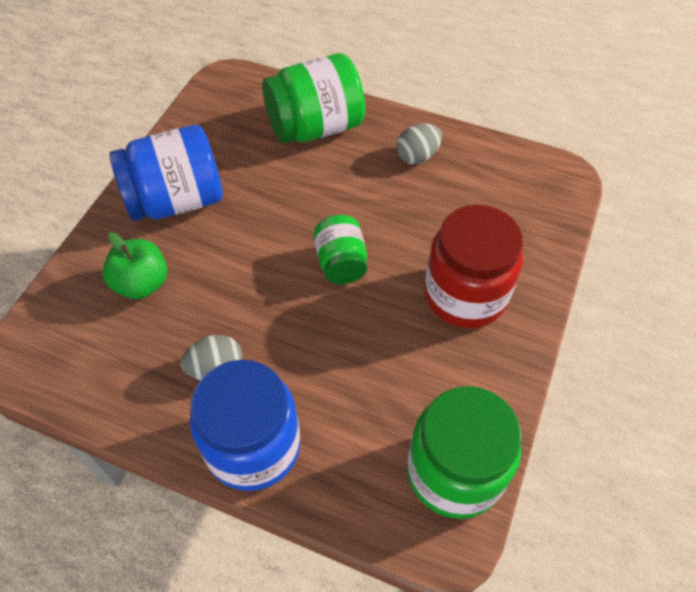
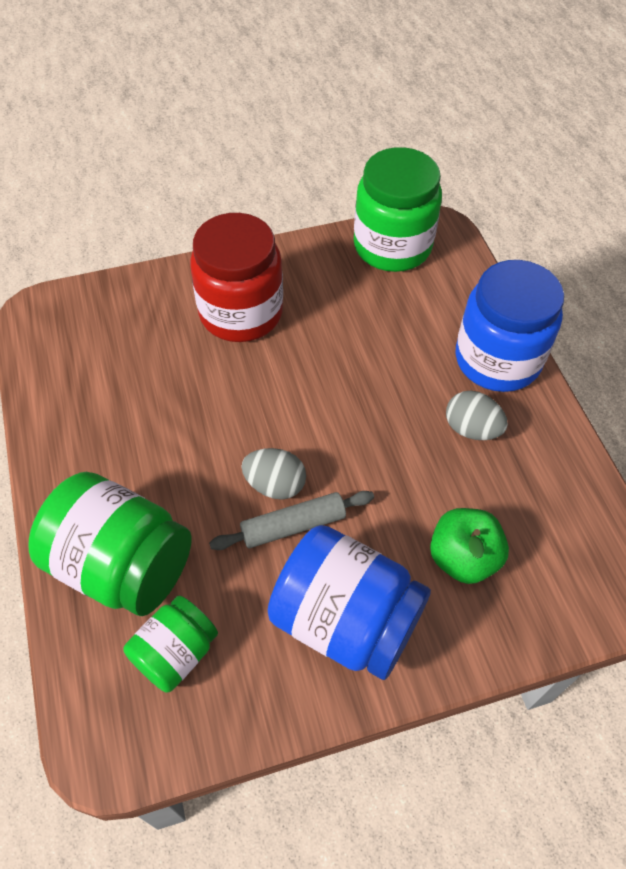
camera: 130 degrees left, 0 degrees up
(257, 213) = (293, 526): none -> grey rolling pin
(341, 263) = (287, 414): green jar -> green jar (175, 653)
(417, 156) = (96, 438): grey egg -> grey egg (275, 484)

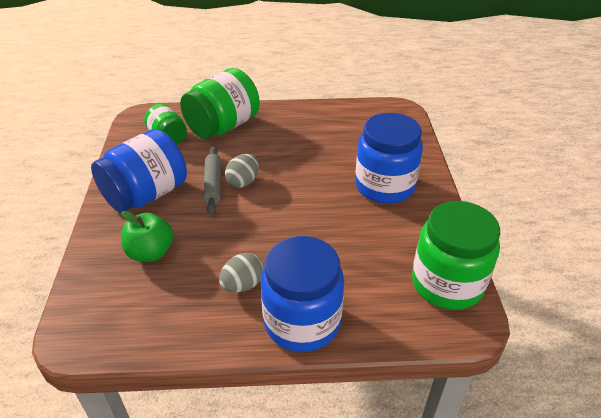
camera: 105 degrees right, 15 degrees down
(241, 313) = (384, 186): red jar -> blue jar

